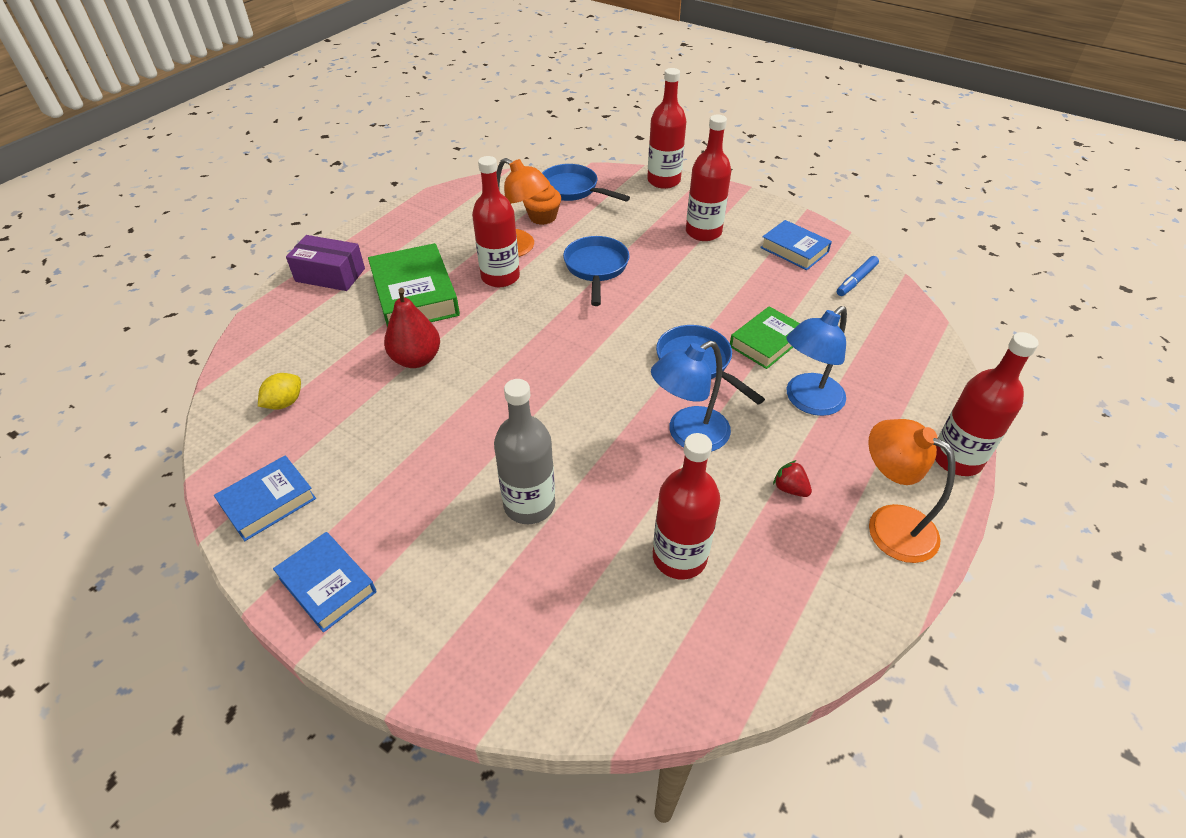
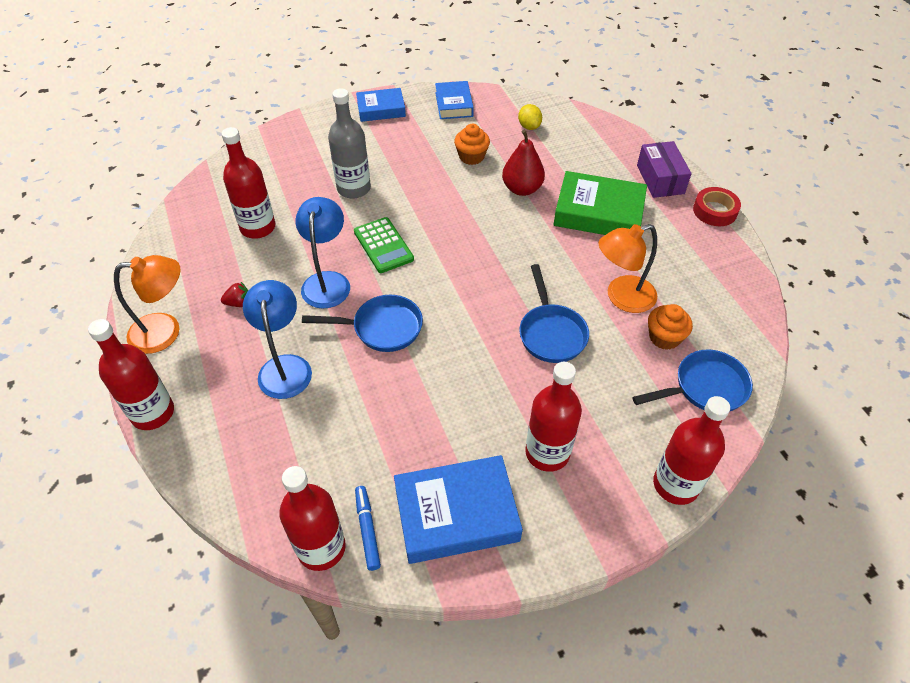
camera: 125 degrees right, 5 degrees up
(330, 275) = (660, 179): purple box -> purple box turned 60 degrees counterclockwise
(359, 233) = (715, 211): none -> red tape
(384, 426) = (471, 157): none -> orange cupcake
(500, 277) = (586, 267): red bottle -> red bottle (321, 548)
(596, 268) = (551, 333): blue pan -> blue pan turned 45 degrees clockwise
(598, 421) = (383, 245): none -> green calculator
(766, 342) = (361, 387): green book -> none
(794, 250) = (456, 514): blue book -> blue book, size x1.60

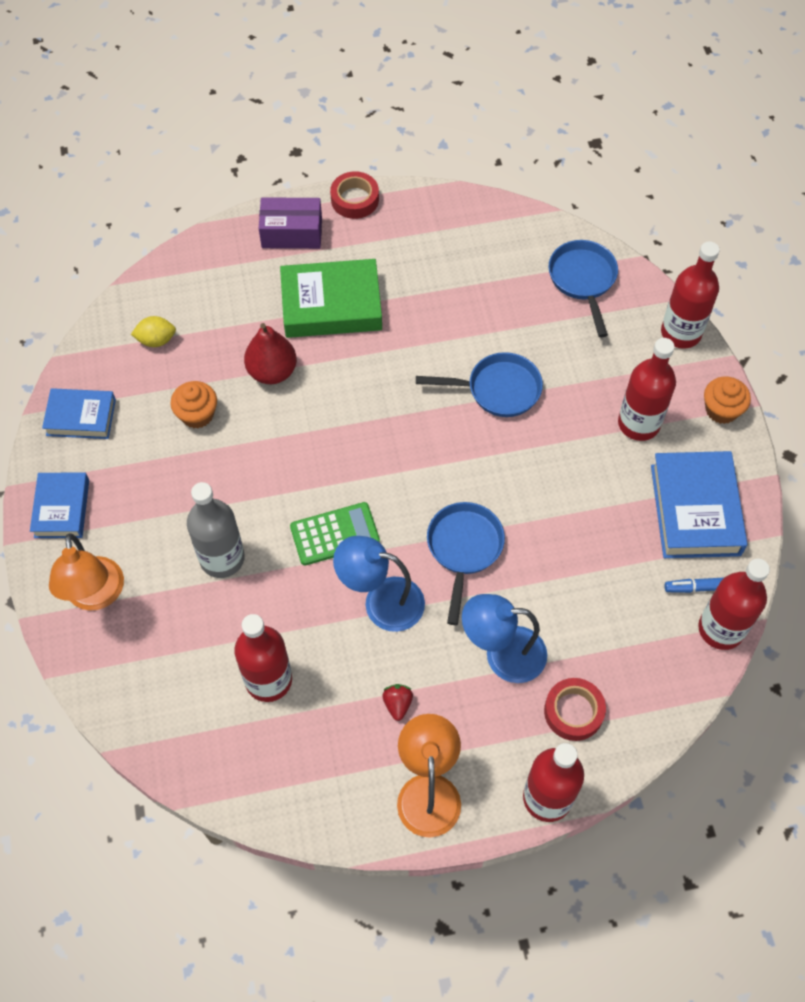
camera: 80 degrees left, 10 degrees up
(231, 425) = (573, 711): none -> red tape
(598, 212) = (331, 305): green book -> green book turned 60 degrees clockwise
(621, 297) = (461, 316): orange lamp -> orange lamp (96, 596)
(664, 337) = (519, 294): orange cupcake -> orange cupcake (721, 410)

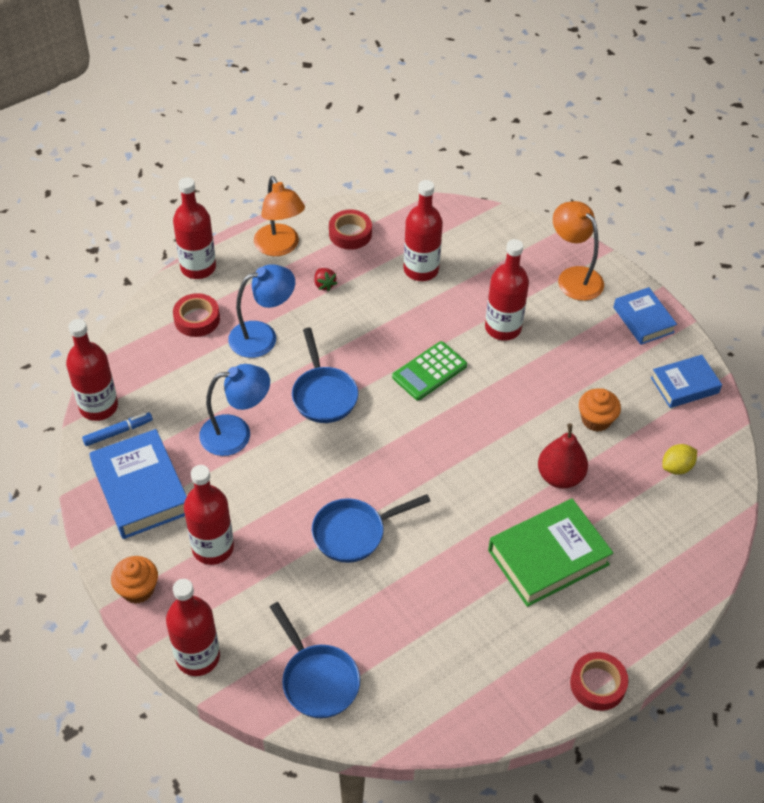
camera: 155 degrees right, 10 degrees down
(222, 558) = (503, 328): grey bottle -> red bottle
(292, 233) = (634, 619): purple box -> none
(327, 777) = (350, 234): none -> red tape
(381, 601) = (368, 340): blue lamp -> blue lamp (236, 434)

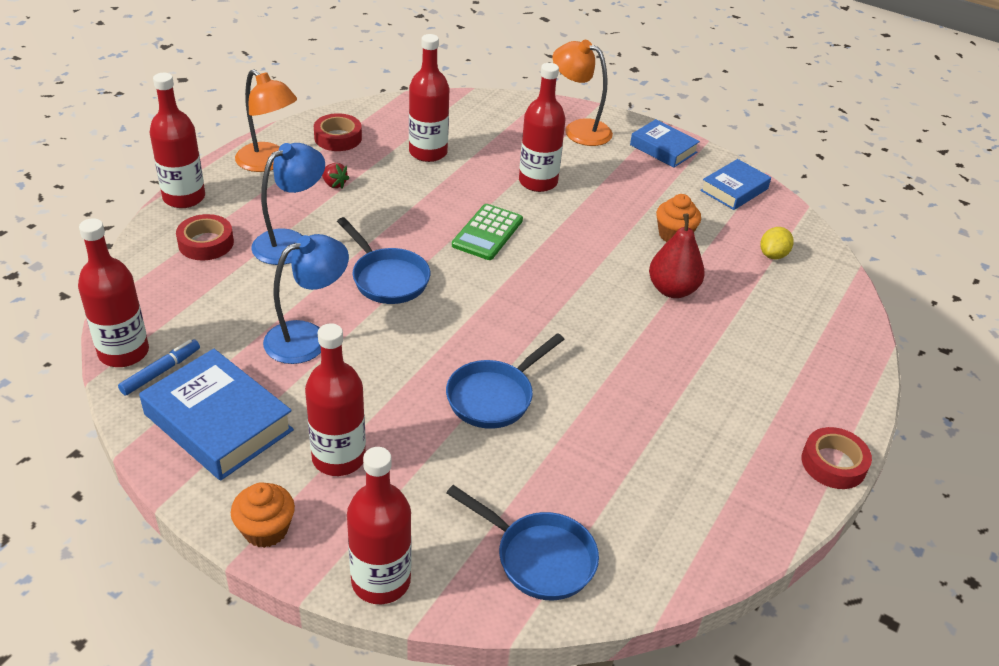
camera: 25 degrees left, 10 degrees down
(548, 557) = (708, 362): green book -> none

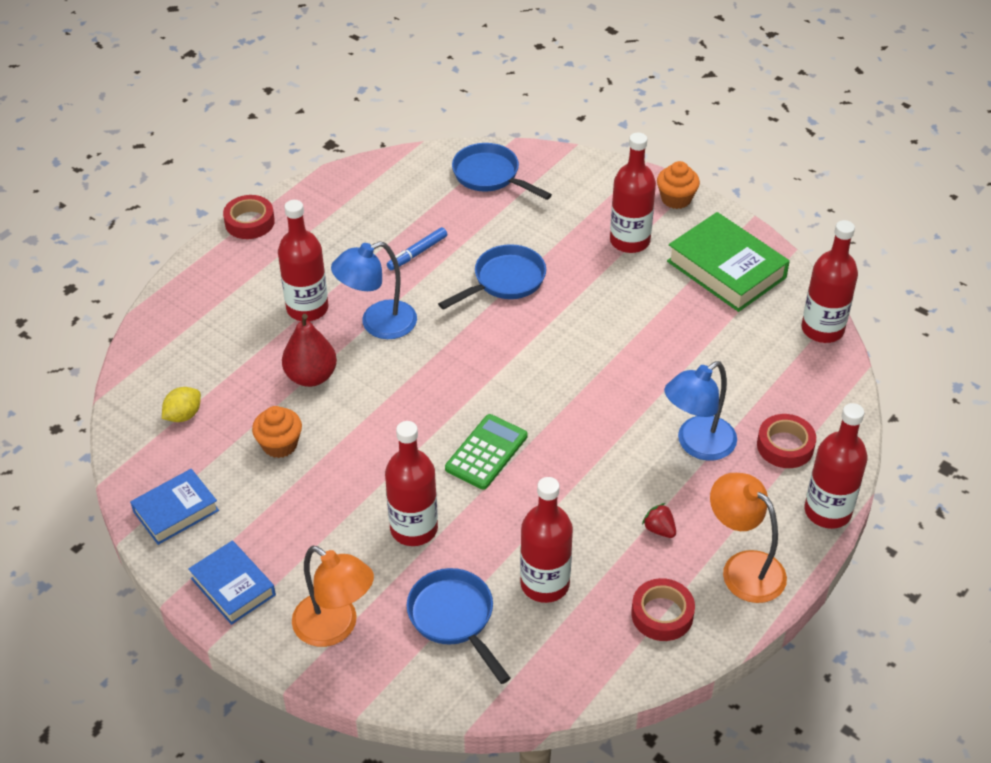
camera: 170 degrees left, 5 degrees up
(161, 372) = (784, 311): blue marker -> blue marker (417, 253)
(218, 422) = (726, 269): blue book -> green book
(308, 337) = (665, 338): blue lamp -> blue lamp (378, 324)
(381, 581) = (596, 168): red bottle -> red bottle (307, 308)
(387, 278) = (595, 398): blue pan -> blue pan (454, 618)

